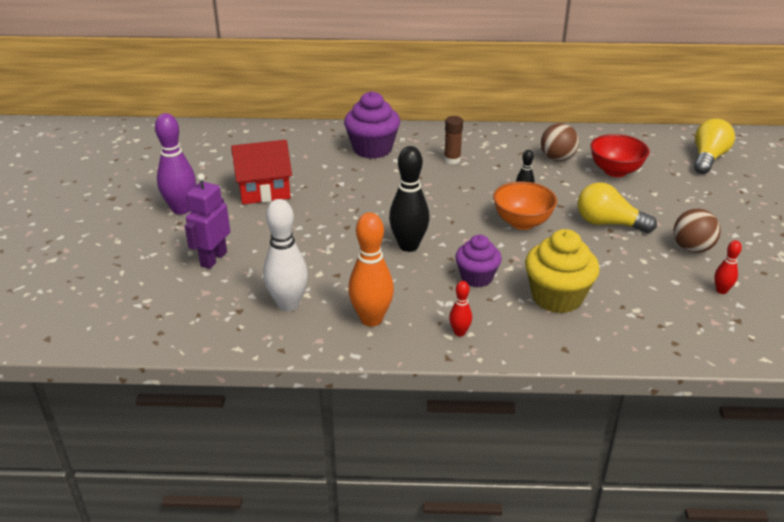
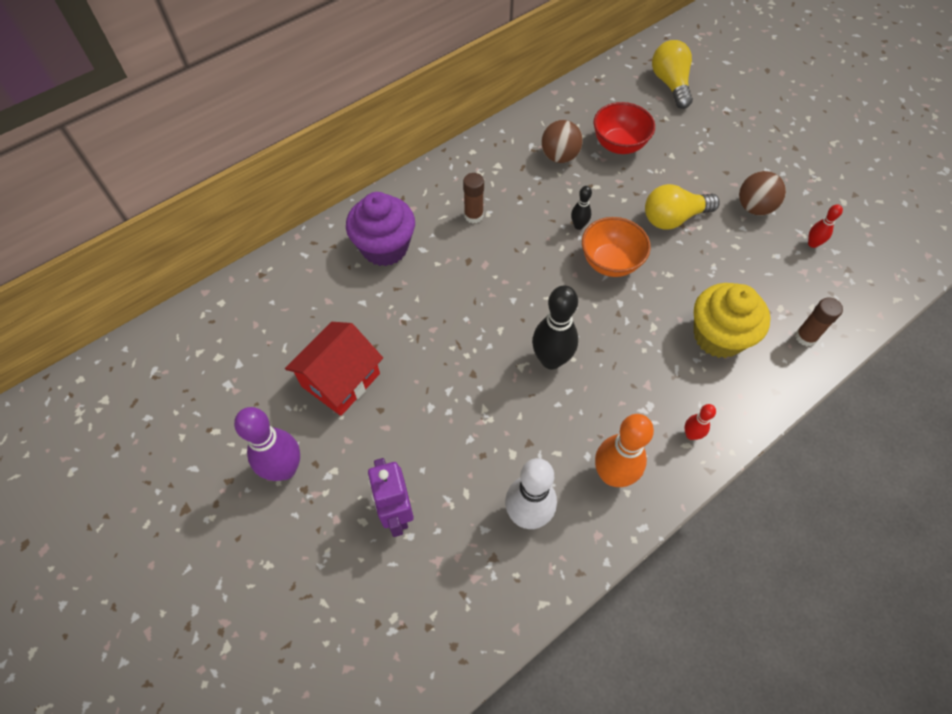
camera: 40 degrees left, 25 degrees up
(476, 277) = (641, 358): purple cupcake -> none
(637, 335) = (805, 337): none -> brown glue stick

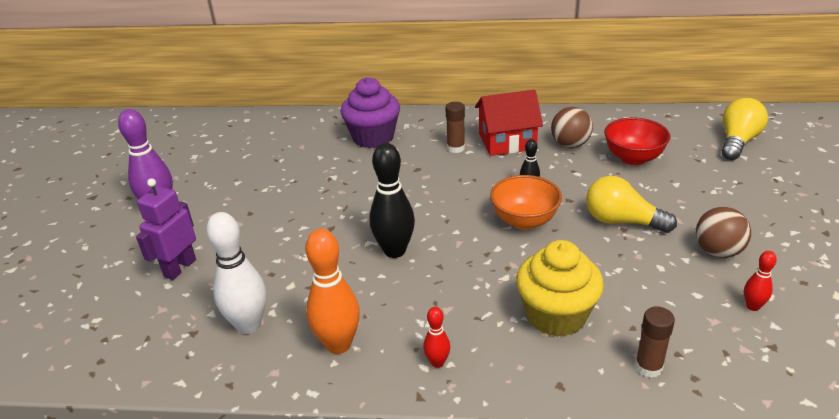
camera: 45 degrees right, 25 degrees down
(340, 380) = (251, 186): red house -> red house (507, 141)

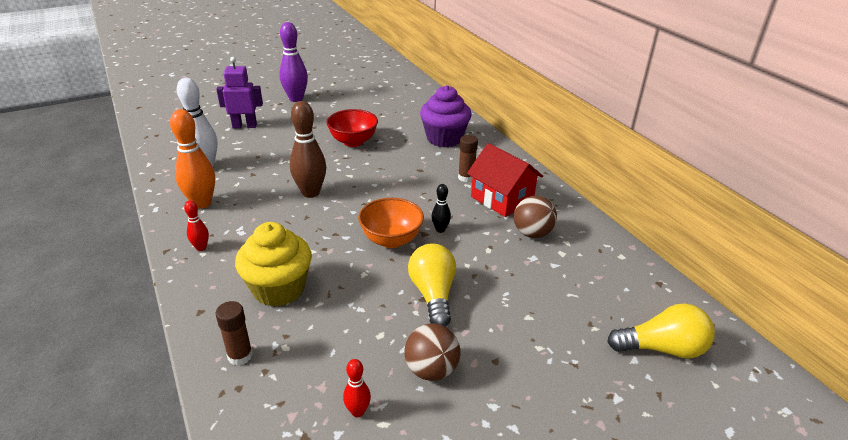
camera: 55 degrees right, 0 degrees up
(394, 251) = (311, 193): black bowling pin -> brown bowling pin
(633, 158) = (547, 277): red bowl -> red bowl (353, 142)

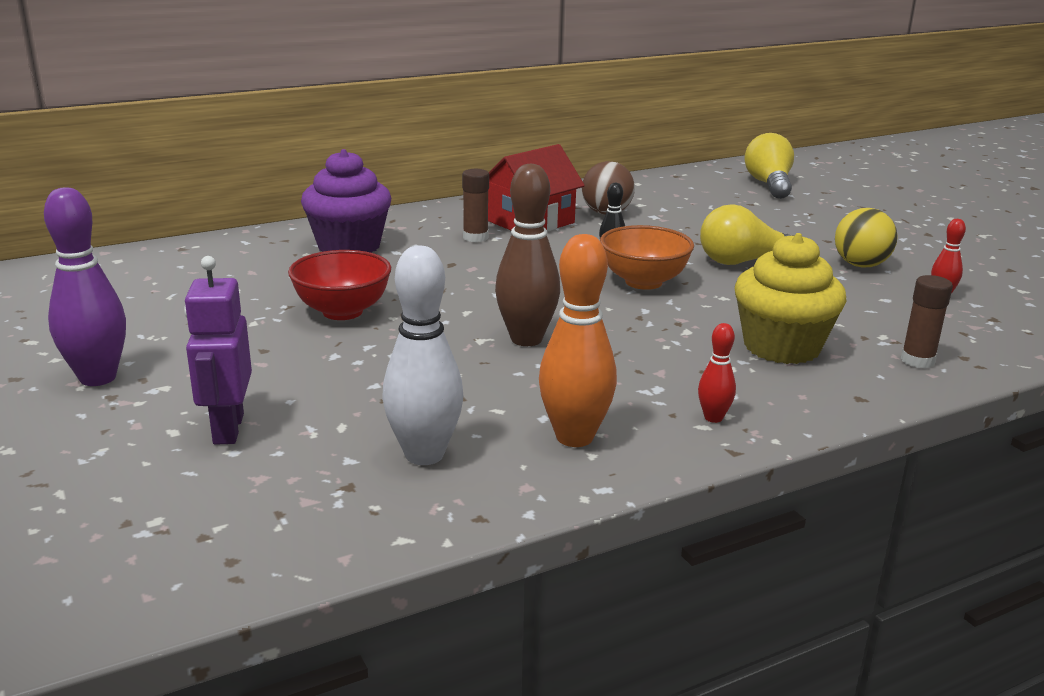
camera: 90 degrees left, 10 degrees down
(431, 370) = (860, 265): brown ball -> yellow ball

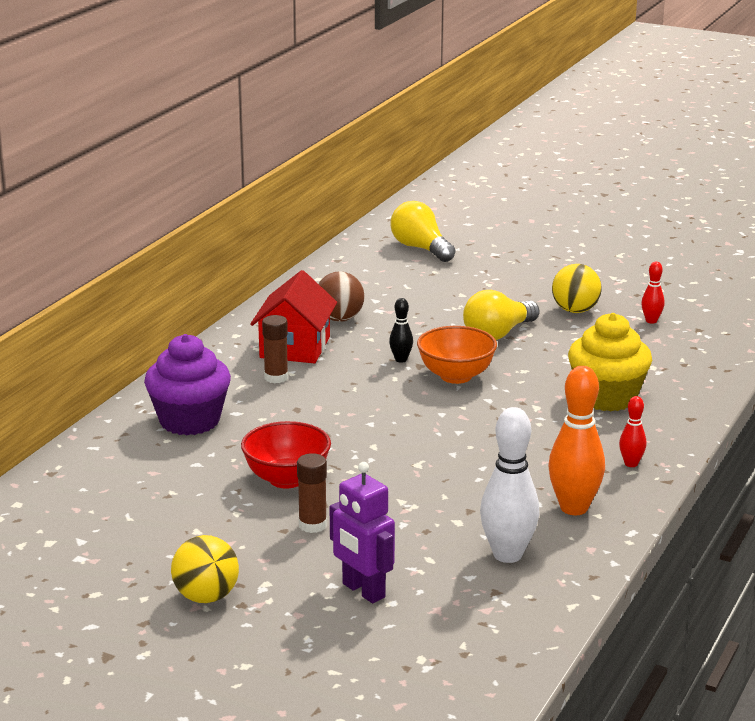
camera: 35 degrees left, 0 degrees up
(98, 378) = (206, 597): purple bowling pin -> yellow ball
(526, 339) = (447, 452): brown bowling pin -> none
(917, 360) = (691, 379): brown glue stick -> brown glue stick (312, 525)

